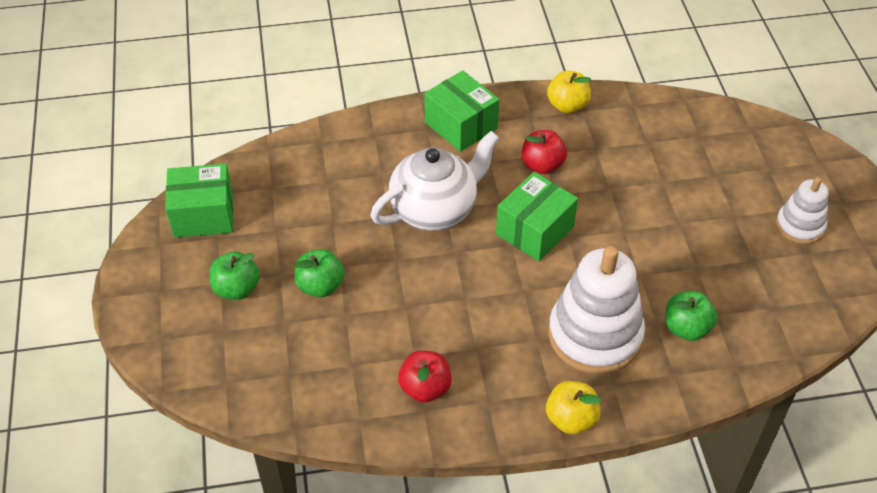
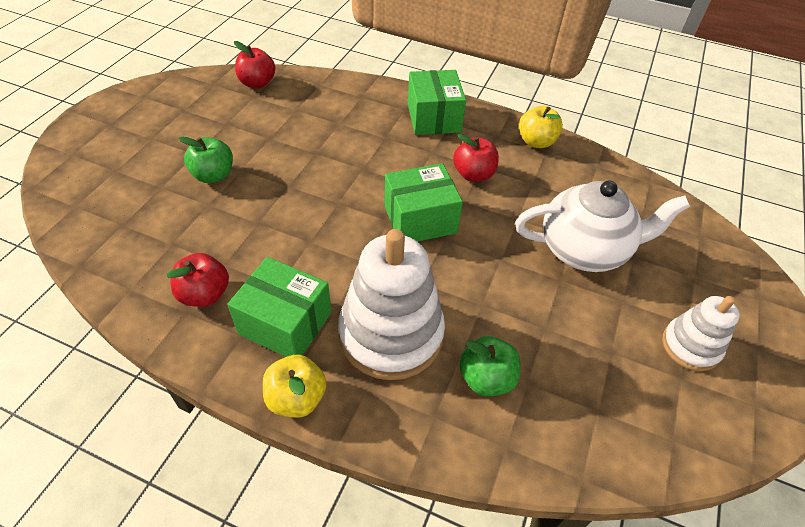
camera: 30 degrees right, 0 degrees up
(203, 215) = (191, 92): green box -> green box (285, 323)
(236, 289) = (156, 148): green apple -> none
(259, 171) = (257, 83): none -> red apple
(435, 209) = (354, 165): white teapot -> white teapot (584, 250)

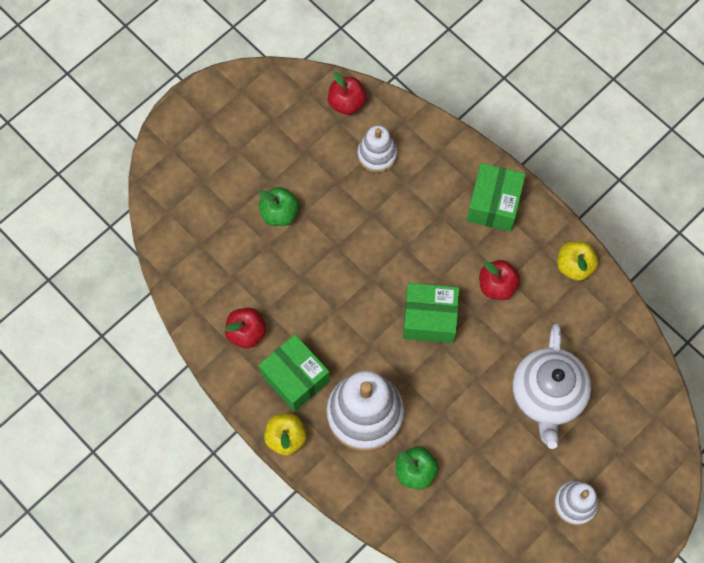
camera: 25 degrees right, 20 degrees up
(302, 110) = (377, 155): none -> white stacking toy
(584, 250) = (547, 395): white teapot -> white teapot turned 75 degrees clockwise

